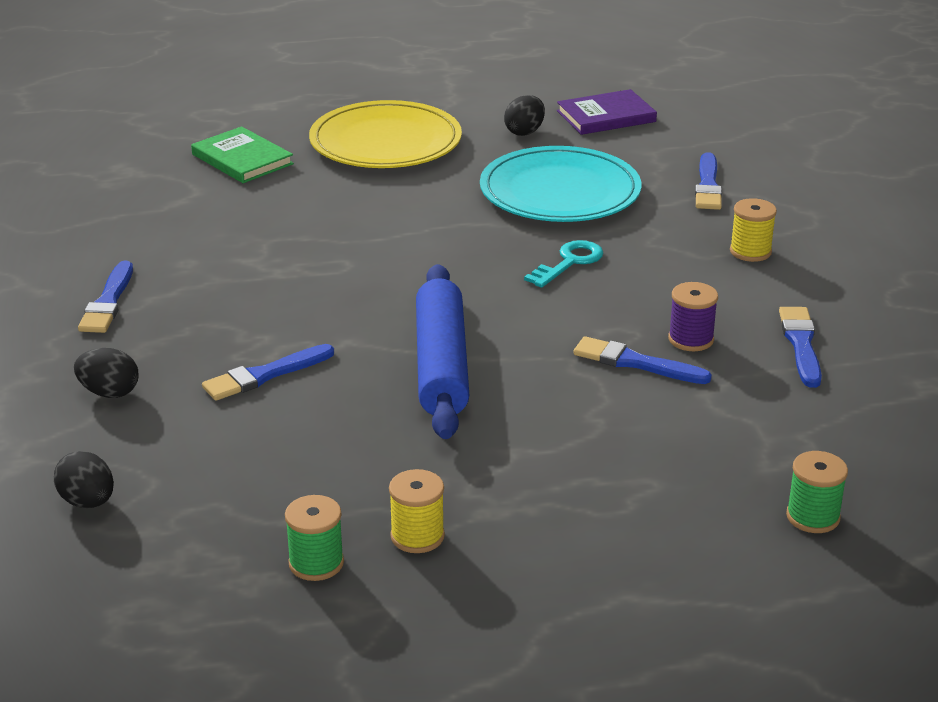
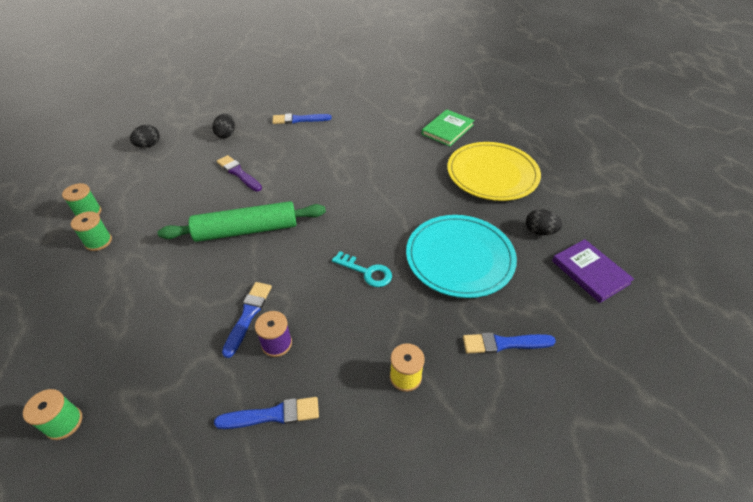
camera: 80 degrees right, 15 degrees up
(265, 375) = (238, 173): blue brush -> purple brush
(417, 536) = (98, 242): yellow spool -> green spool
(441, 365) = (246, 230): blue rolling pin -> green rolling pin

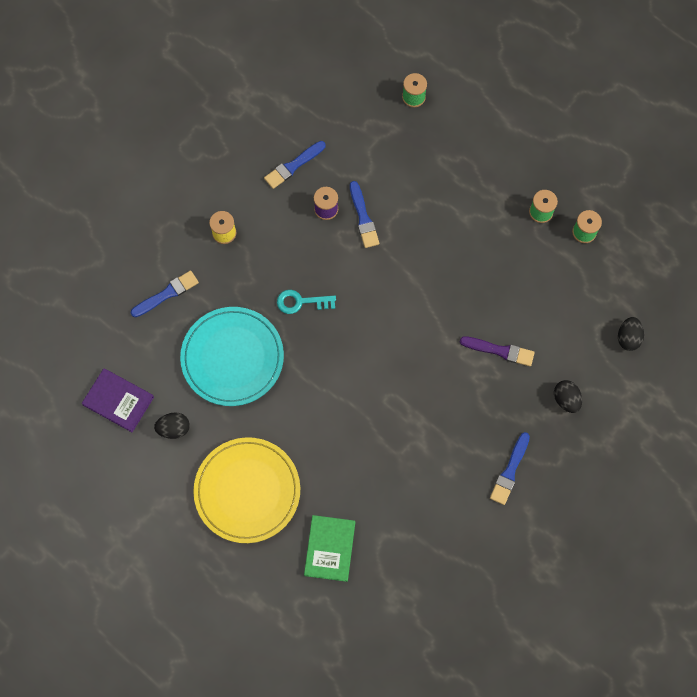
camera: 150 degrees right, 25 degrees up
(246, 230) = (431, 289): green rolling pin -> none
(299, 119) = (510, 471): blue brush -> blue brush turned 150 degrees clockwise

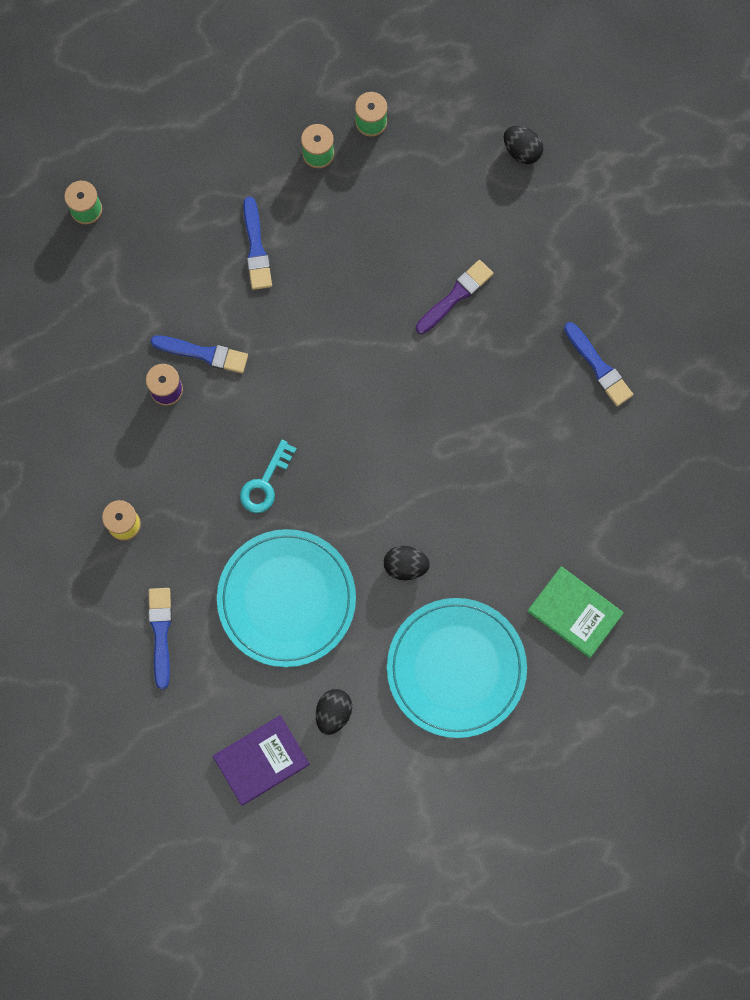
camera: 60 degrees left, 5 degrees up
(247, 491) = (456, 668): yellow plate -> turquoise plate
(293, 166) = (88, 397): blue brush -> blue brush (256, 248)
(566, 399) = (553, 259): black egg -> black egg (405, 566)

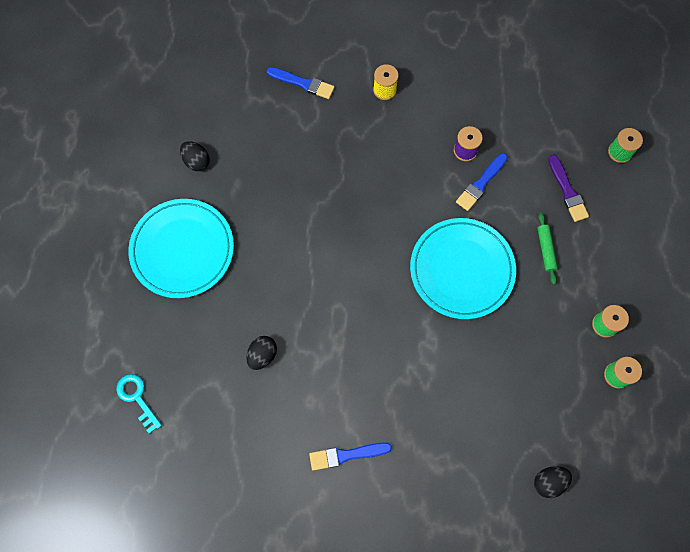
camera: 115 degrees right, 5 degrees down
(256, 248) = (546, 250): blue brush -> green rolling pin
(261, 760) = (191, 107): purple book -> none
(265, 483) = (371, 185): turquoise key -> turquoise key (137, 398)
(286, 599) = (285, 165): turquoise plate -> turquoise plate (461, 269)
(405, 566) = (268, 248): black egg -> black egg (262, 355)
(455, 296) = (449, 373): purple brush -> purple brush (567, 191)
(574, 612) = (176, 347): green book -> none

